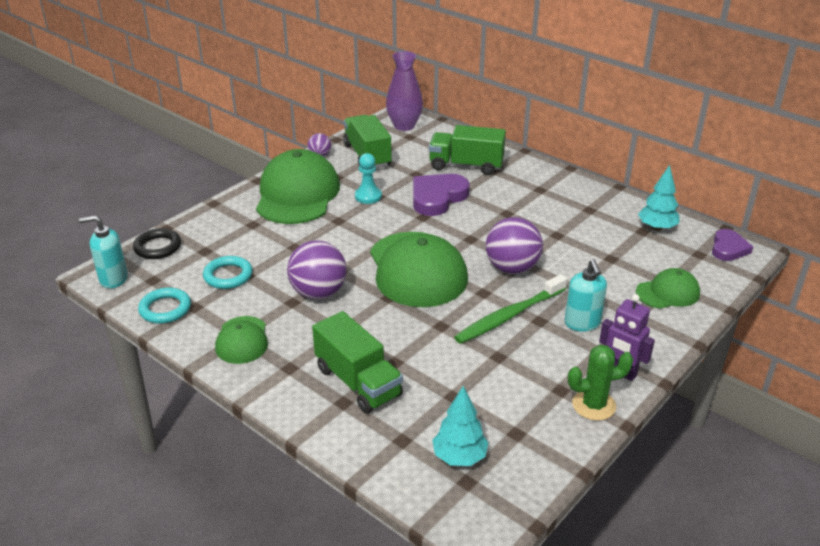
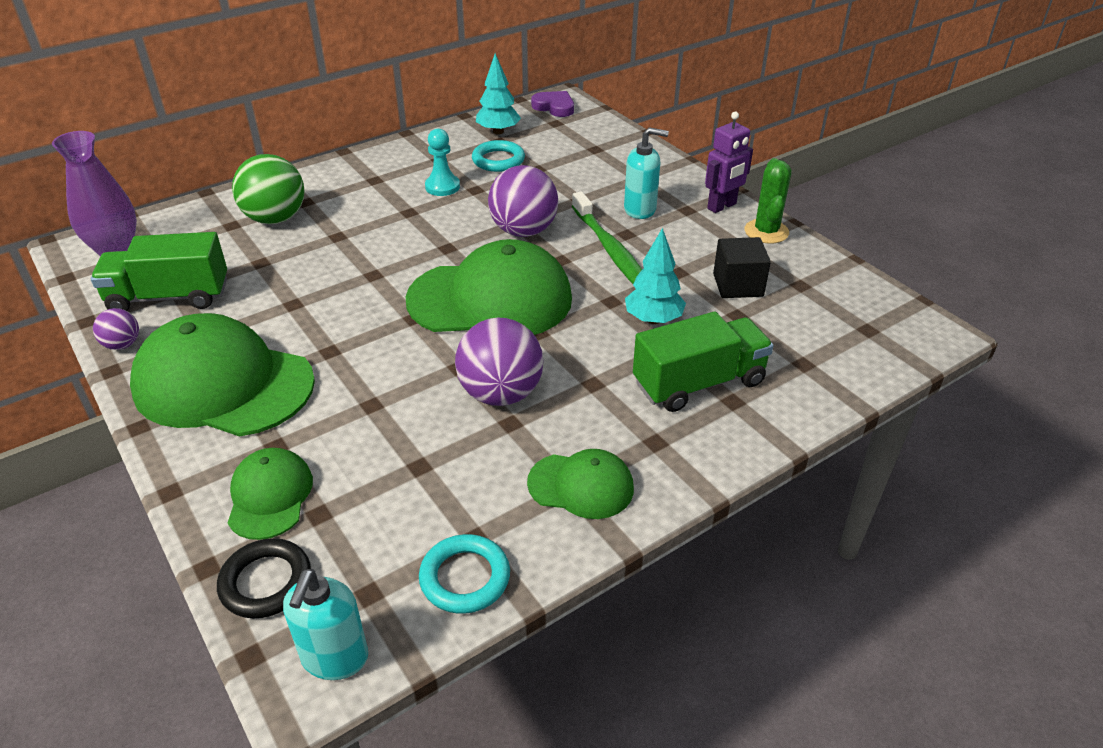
camera: 75 degrees left, 5 degrees up
(228, 276) = (409, 489): turquoise ring -> turquoise ring (498, 160)
(368, 196) = (286, 313): turquoise pawn -> turquoise pawn (442, 187)
(437, 197) = (336, 255): purple heart -> none
(459, 457) = (833, 328): turquoise tree -> turquoise tree (653, 319)
(466, 165) = (275, 219): green truck -> green ball
(496, 393) = (738, 285): none -> black cube
(668, 292) = (609, 153): green cap -> green cap (270, 496)

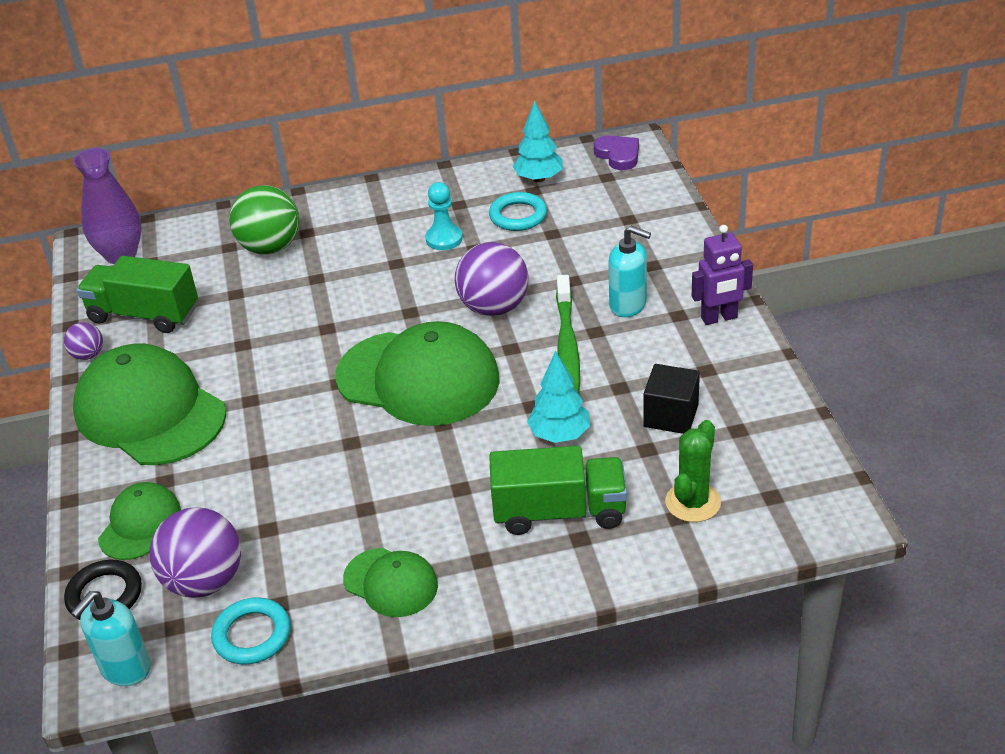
camera: 25 degrees right, 0 degrees up
(501, 394) = (373, 478): purple ball -> purple ball (204, 581)
(766, 231) = (746, 359): green cactus -> green cactus (693, 502)

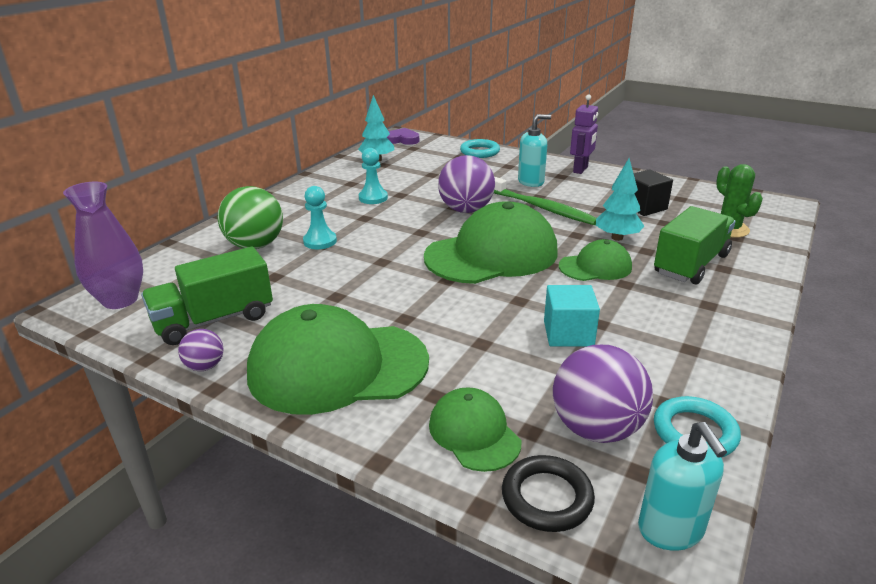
camera: 50 degrees left, 10 degrees down
(319, 272) = (320, 241): none -> turquoise pawn
(326, 499) = (568, 333): none -> turquoise cube
(391, 582) = (696, 345): green cap -> green cap (595, 267)
(518, 216) = (397, 175): turquoise ring -> turquoise ring (480, 152)

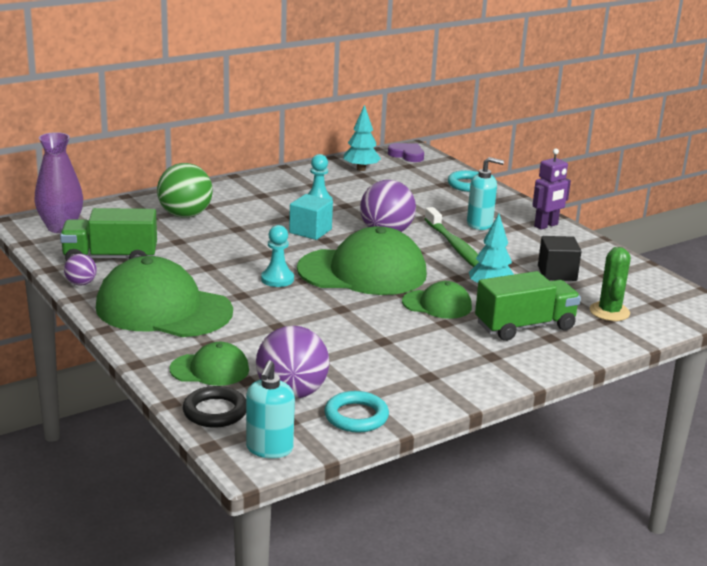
camera: 25 degrees right, 5 degrees down
(320, 241) = (237, 225): turquoise pawn -> turquoise pawn (277, 279)
(474, 433) = (210, 369): green cap -> green cap turned 90 degrees clockwise
(568, 333) = (349, 339): turquoise cube -> turquoise cube (310, 231)

